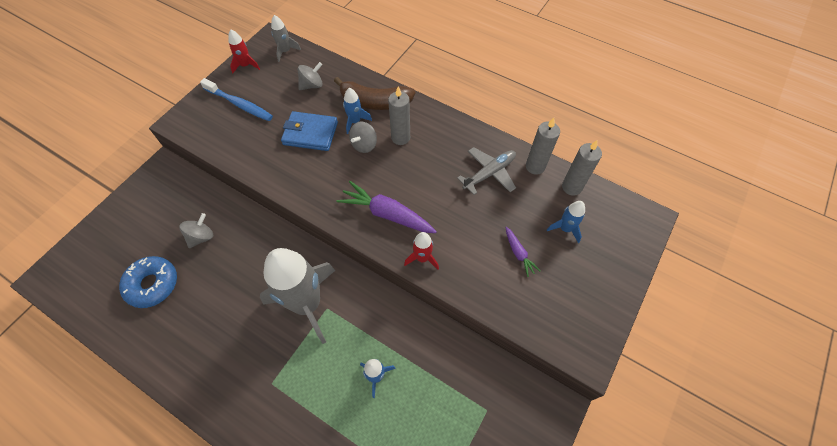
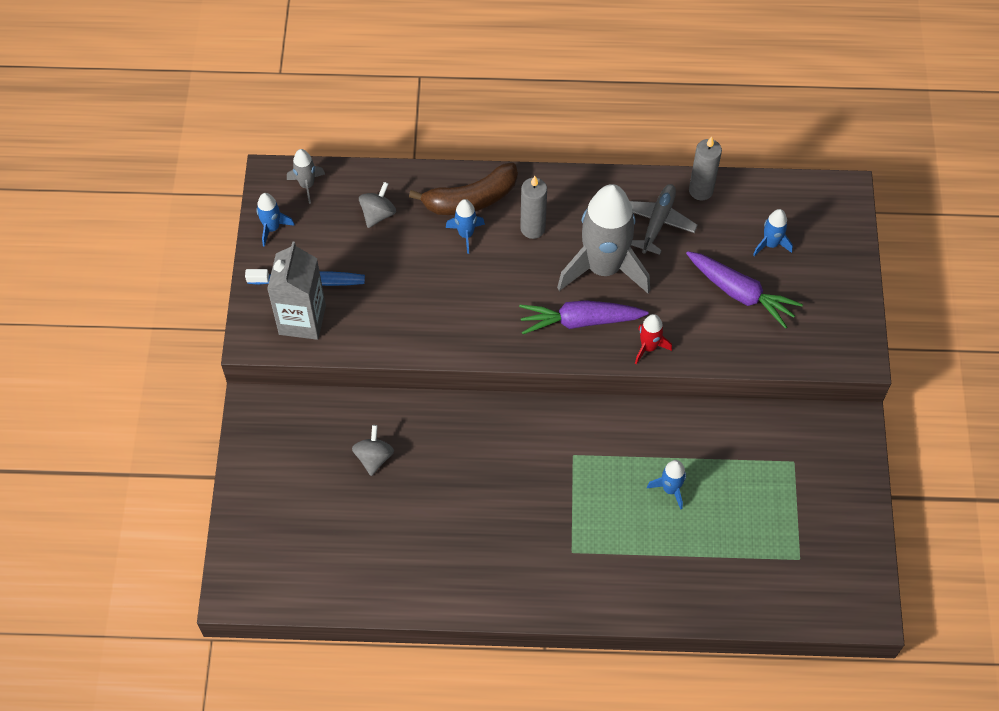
camera: 30 degrees left, 0 degrees up
(152, 284) = (363, 533): blue donut -> none
(215, 125) = (302, 320): none -> grey carton
(246, 65) = (272, 228): red rocket -> blue rocket
(307, 304) = (549, 462): grey rocket -> grey rocket (603, 268)
(310, 133) = (425, 274): blue wallet -> none
(364, 145) = (498, 257): grey spinning top -> none
(518, 254) = (740, 293): purple carrot -> purple carrot, size x1.92
(571, 187) = (752, 195): grey candle -> none

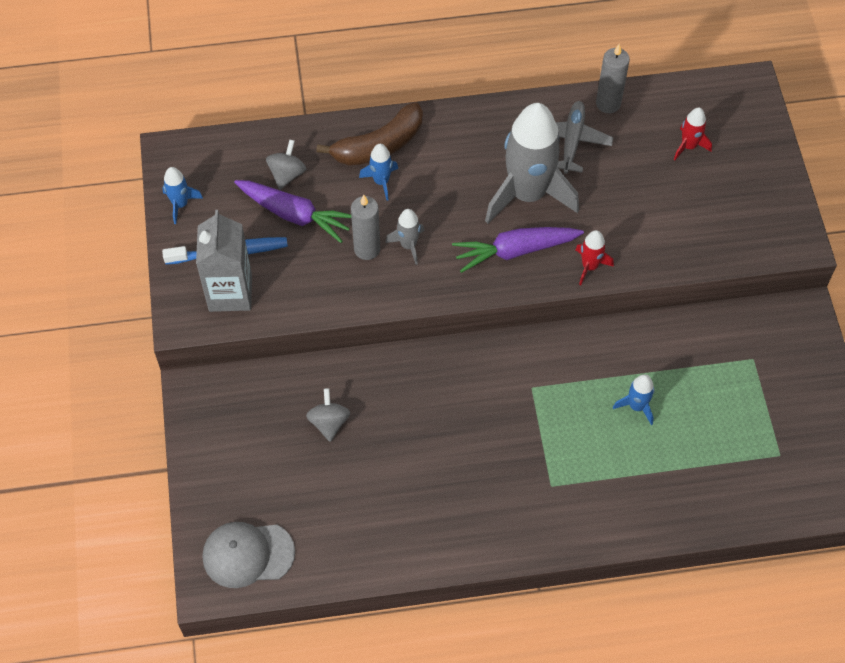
camera: 10 degrees left, 0 degrees up
(273, 569) = (248, 554): none -> grey cap
(307, 185) = (207, 156): grey rocket -> grey rocket (408, 245)
(532, 228) = (448, 165): grey candle -> grey candle (367, 249)
(740, 293) = (669, 199): purple carrot -> purple carrot (295, 215)
(770, 244) = (688, 146): blue rocket -> red rocket

